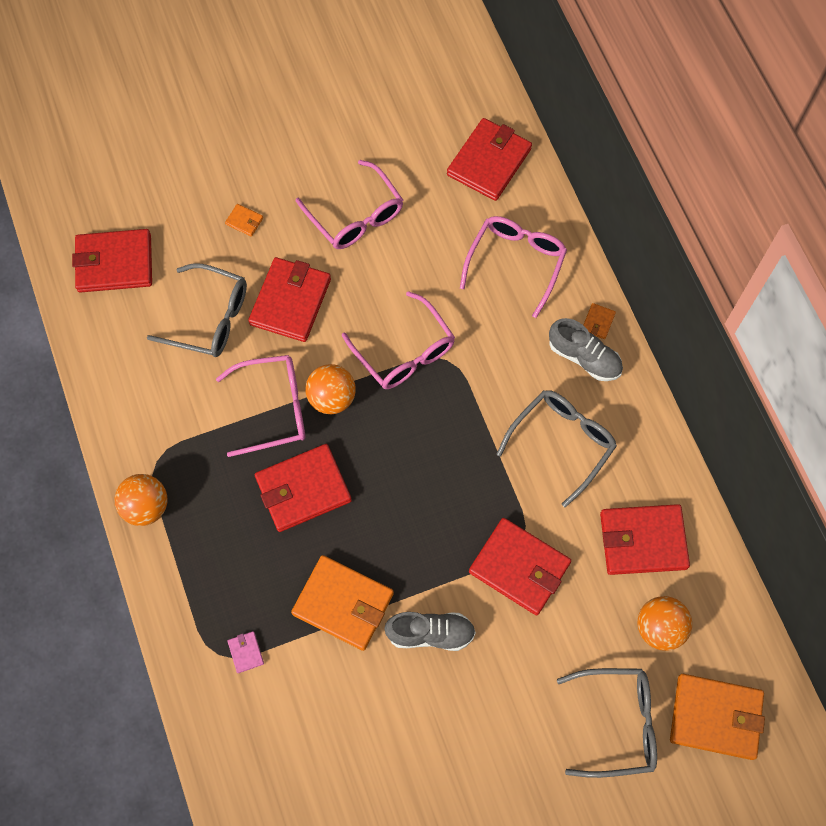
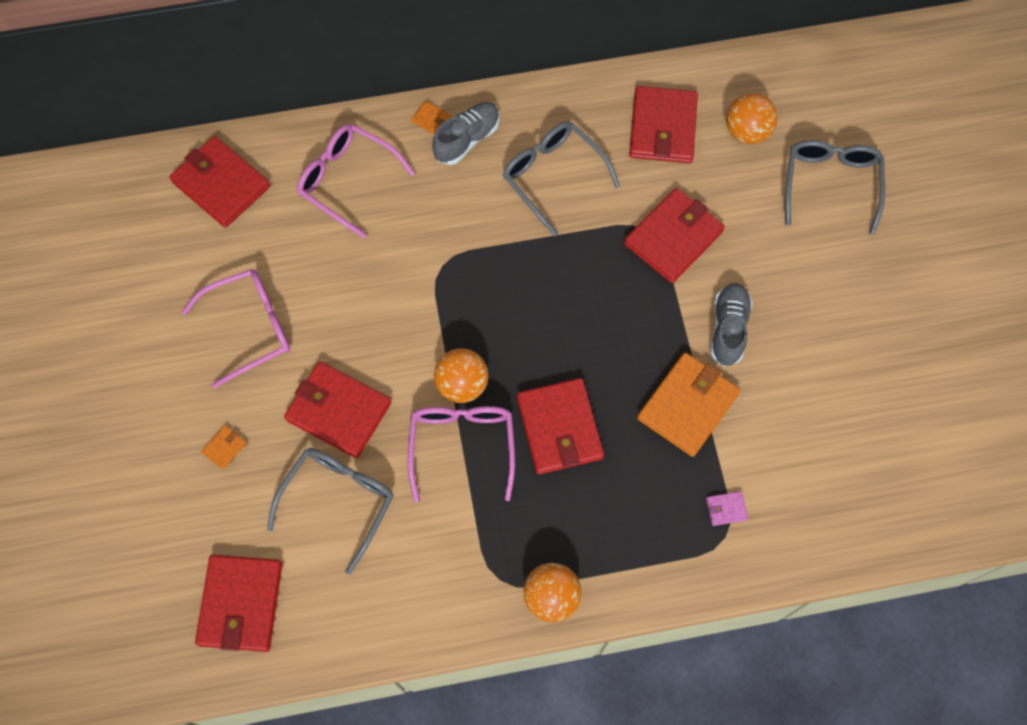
camera: 80 degrees left, 0 degrees up
(404, 352) = (424, 304): pink glasses -> none
(715, 717) = (832, 105): orange wallet -> none

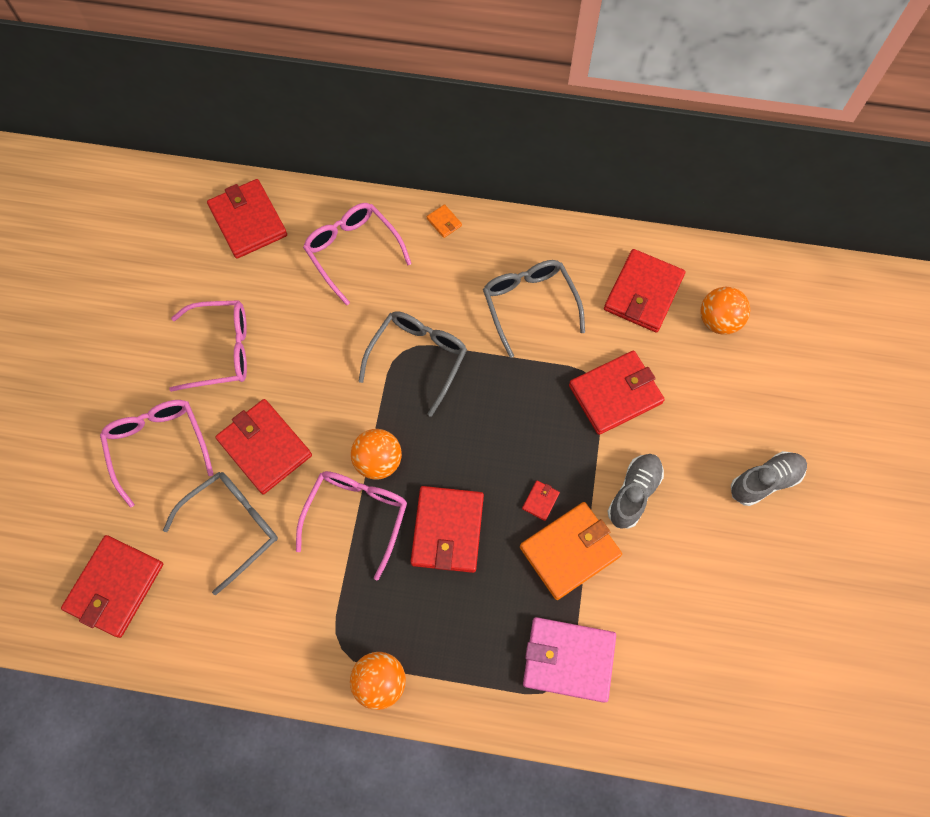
camera: 20 degrees right, 0 degrees up
(224, 448) = (158, 446): orange wallet -> pink glasses
(467, 139) = (467, 249): grey shoe -> grey shoe (765, 481)
(640, 367) = (540, 501): none -> red wallet
(726, 509) = (568, 660): pink wallet -> pink wallet, size x2.40
(830, 184) = (778, 393): grey glasses -> grey glasses (418, 358)

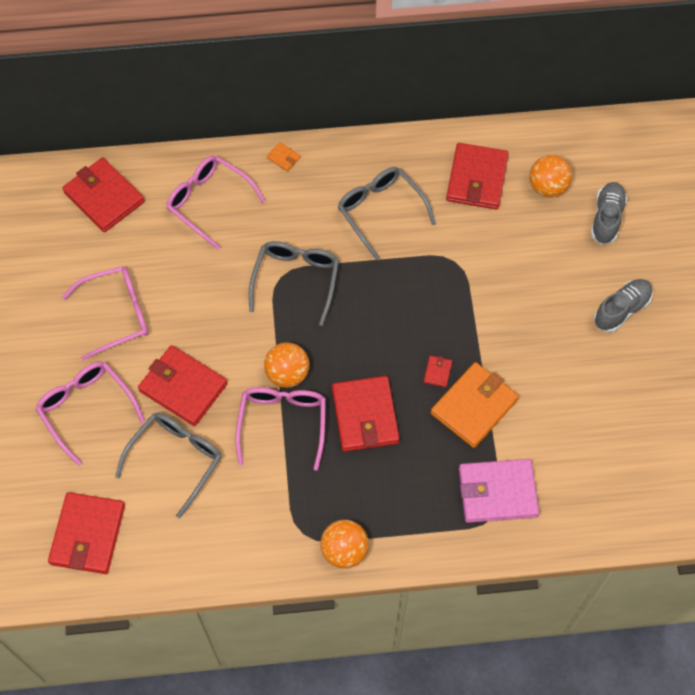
camera: 15 degrees left, 5 degrees down
(615, 394) = (476, 269): red wallet -> none
(633, 493) = (514, 347): grey shoe -> grey shoe (606, 218)

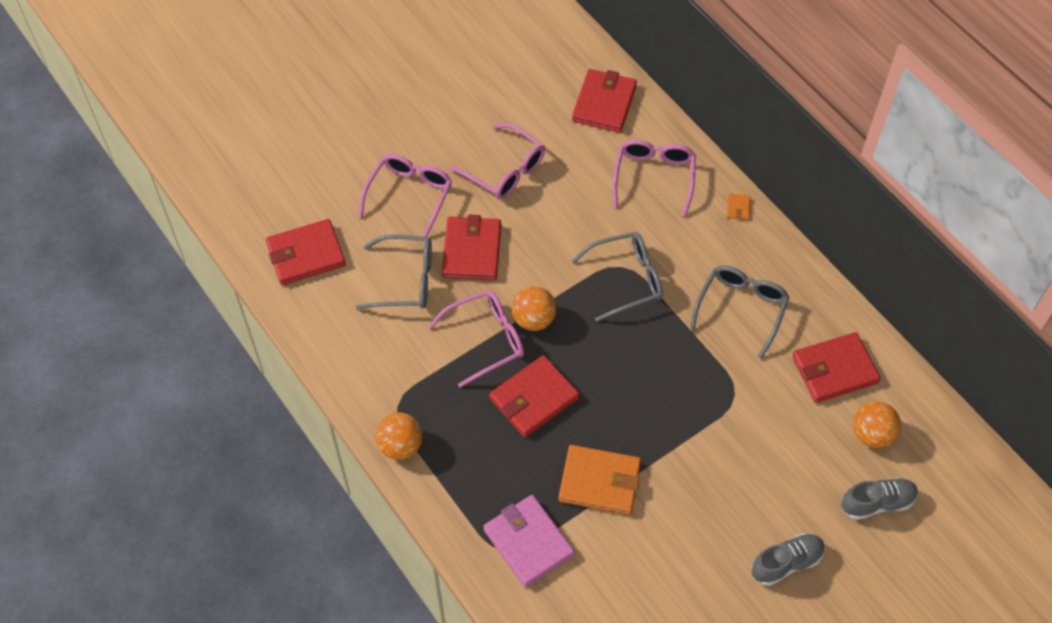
camera: 60 degrees right, 5 degrees down
(437, 372) = (613, 435): red wallet -> none
(621, 310) = (786, 563): grey shoe -> grey shoe turned 45 degrees counterclockwise

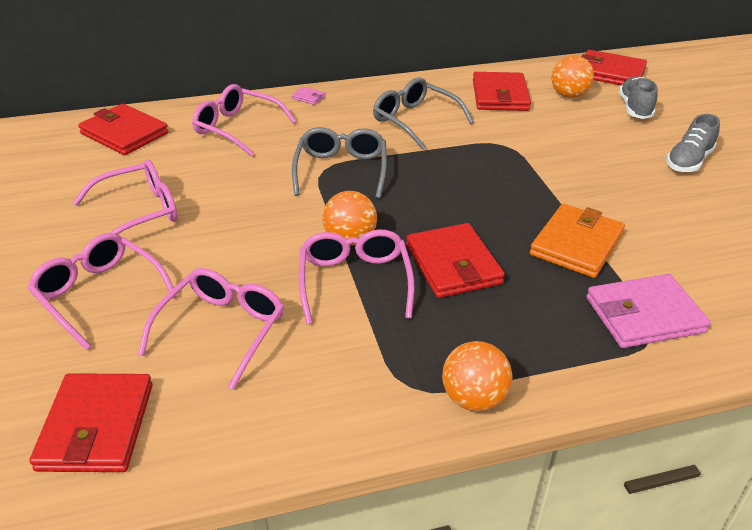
camera: 70 degrees left, 20 degrees down
(405, 280) = (222, 329): grey glasses -> pink glasses
(471, 251) = (224, 263): red wallet -> red wallet (610, 73)
(738, 208) = (308, 97): orange wallet -> pink wallet
(786, 563) = (688, 161): grey shoe -> grey shoe turned 135 degrees counterclockwise

